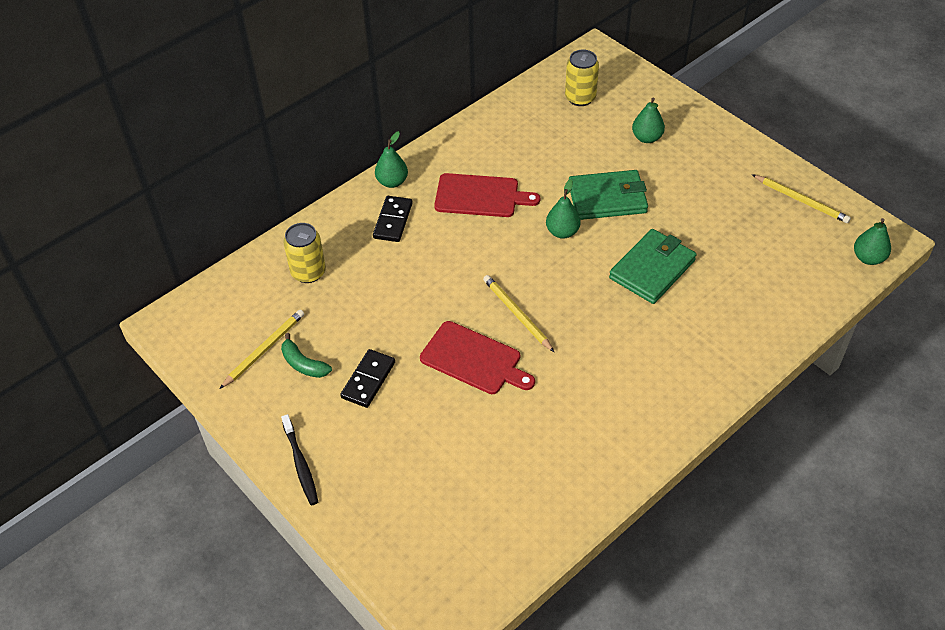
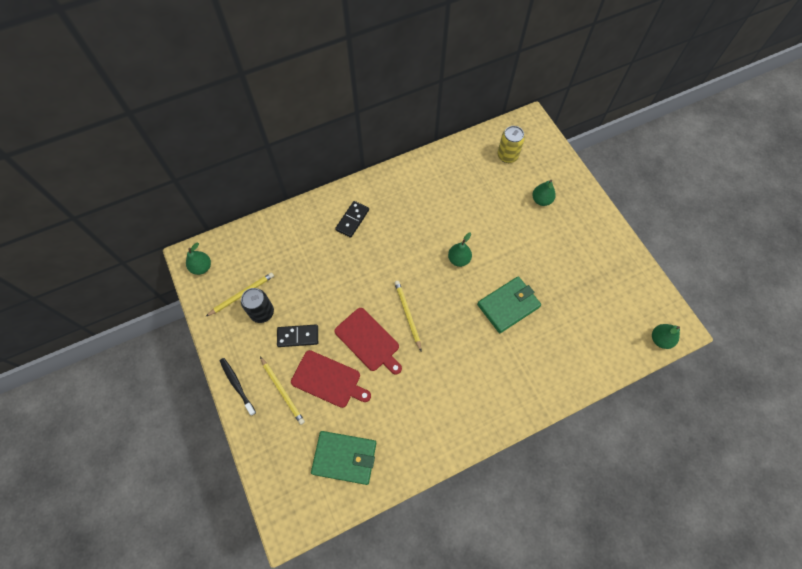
camera: 15 degrees right, 15 degrees up
(300, 464) = (237, 385): black toothbrush -> black toothbrush turned 150 degrees clockwise
(303, 364) = (262, 312): green banana -> black can
(308, 272) = (287, 244): yellow can -> none
(368, 380) = (298, 336): black domino -> black domino turned 45 degrees clockwise
(392, 182) = (362, 190): green pear -> green pear (202, 267)
(480, 196) = (415, 216): red cutting board -> red cutting board (328, 380)
(607, 198) = (498, 241): green wallet -> green wallet (344, 457)
(801, 200) = (630, 280): yellow pencil -> yellow pencil (282, 391)

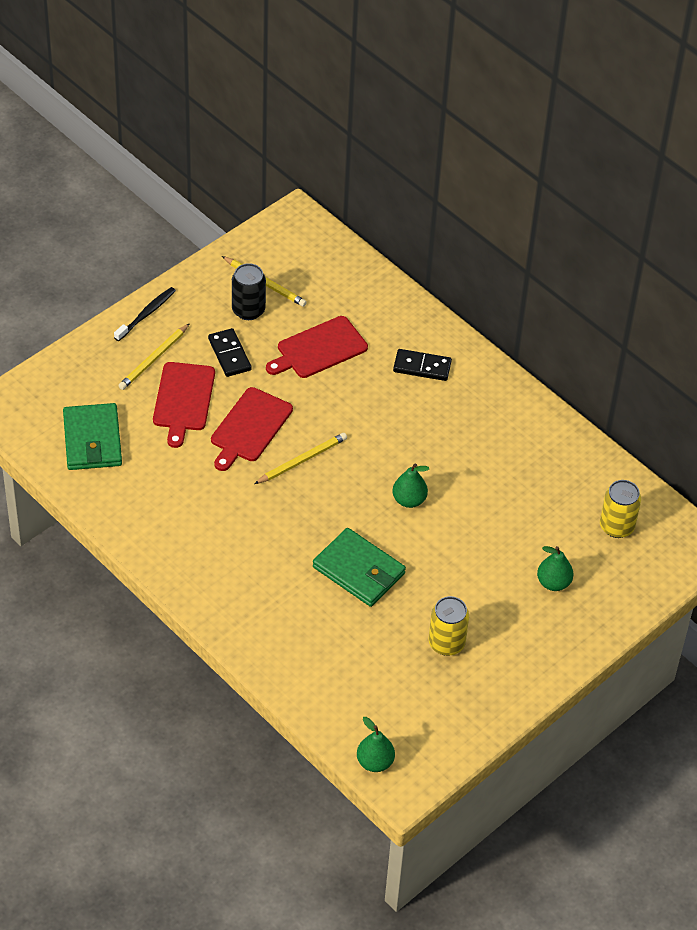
camera: 70 degrees right, 15 degrees down
(202, 267) = (287, 233): green pear -> none
(314, 277) = (319, 349): none -> red cutting board
(575, 271) = (446, 643): none -> yellow can

